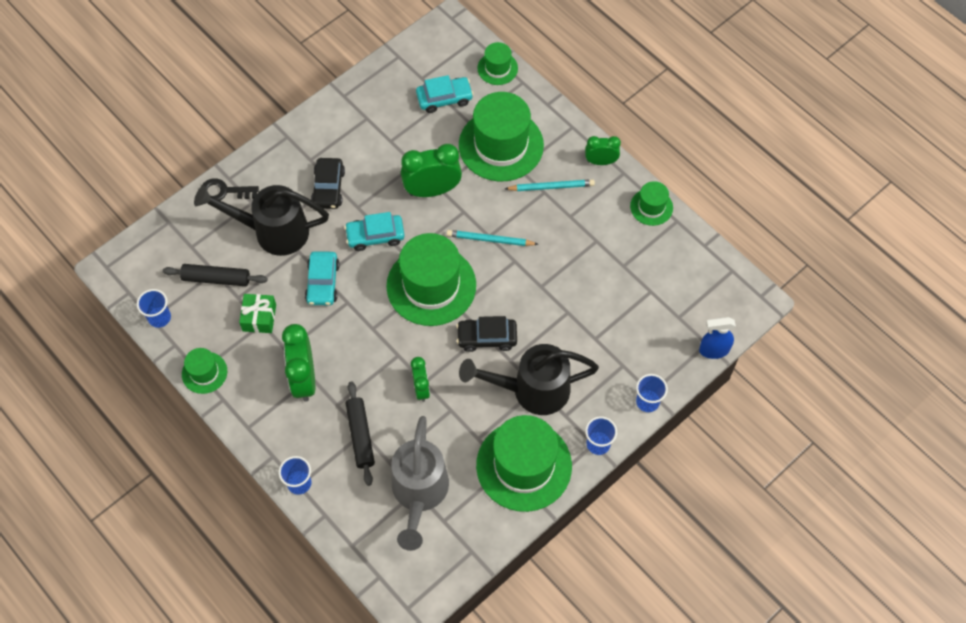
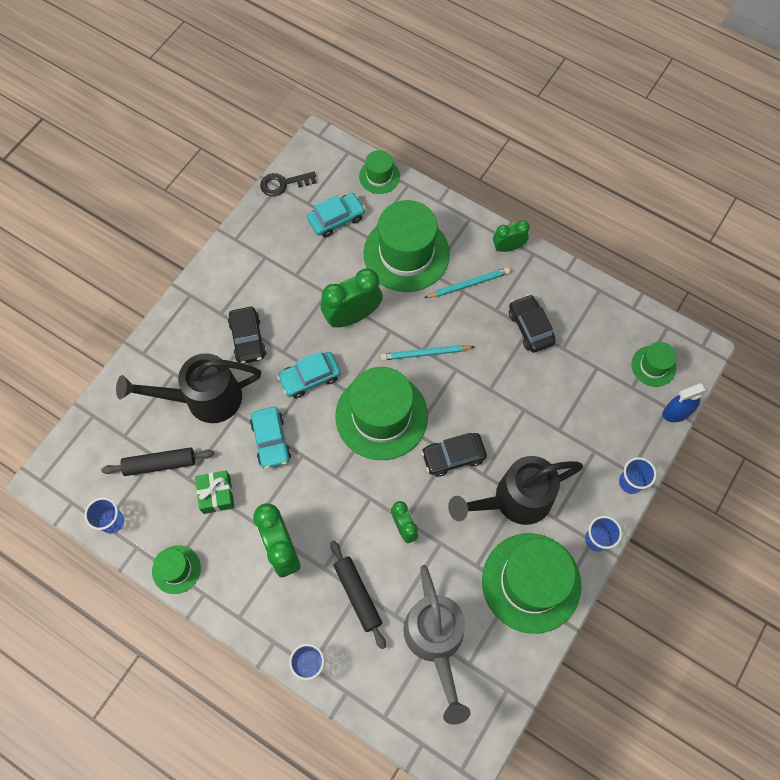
camera: 15 degrees left, 5 degrees up
(224, 191) = (142, 368): black key -> black key (283, 184)
(598, 240) = (530, 327): none -> black car
(651, 207) = (571, 281): green hat -> green hat (653, 366)

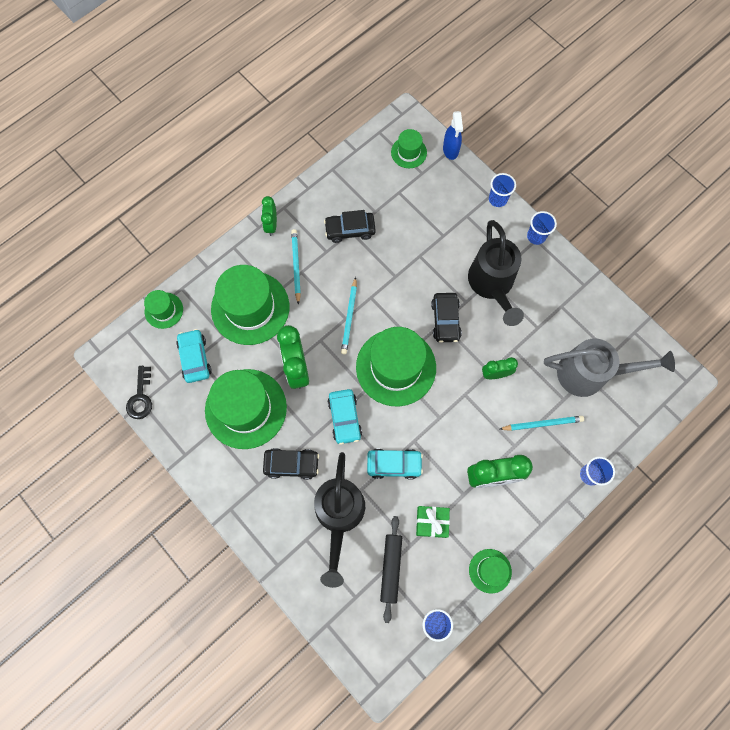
camera: 75 degrees left, 5 degrees up
(358, 595) = (542, 424): black rolling pin -> turquoise pencil
(531, 582) = (559, 292): green hat -> green hat (246, 408)

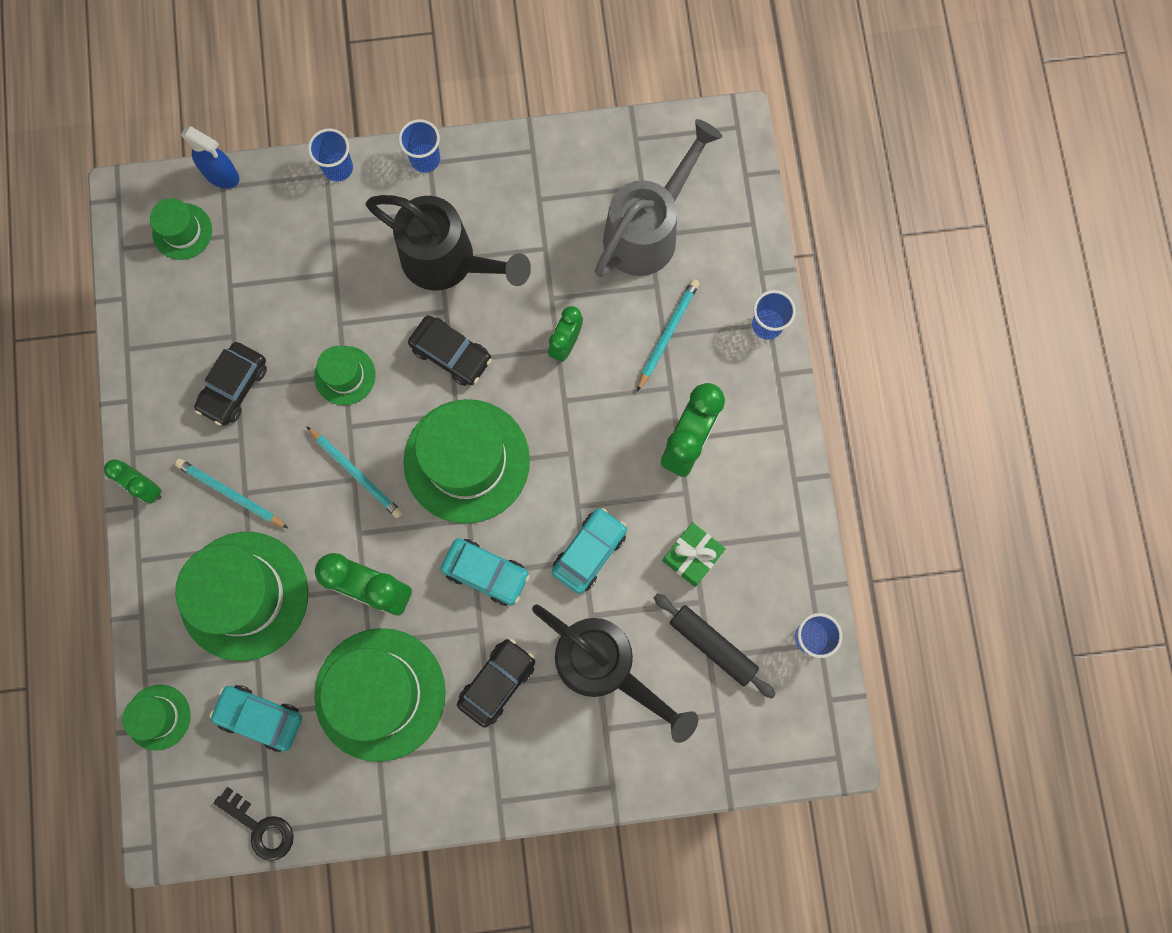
camera: 55 degrees left, 5 degrees up
(490, 571) = (796, 527): green hat -> green hat (345, 375)

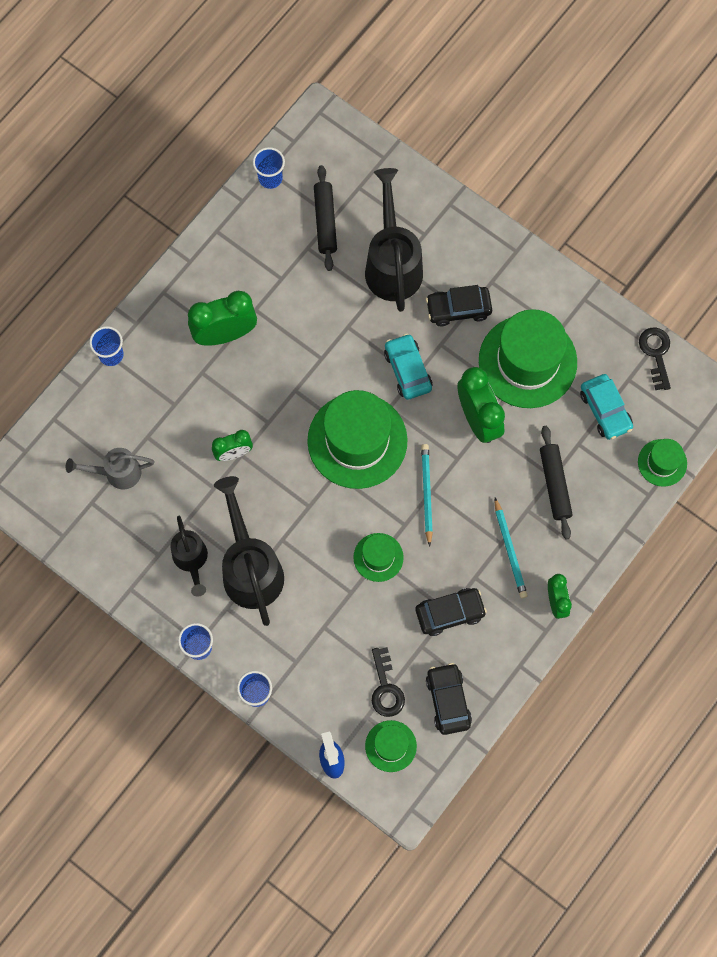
camera: 135 degrees left, 5 degrees down
(231, 273) = (386, 688): none -> black key
(244, 595) = (554, 484): green hat -> black rolling pin
(451, 354) = (304, 510): black car -> black car (448, 700)
(506, 221) = (191, 560): none -> black watering can
(589, 552) = (340, 328): turquoise car -> none
(647, 231) = (117, 473): grey watering can -> grey watering can, size x0.58
(667, 334) = (171, 403): turquoise pencil -> none
(692, 556) = (287, 274): green gift -> none

